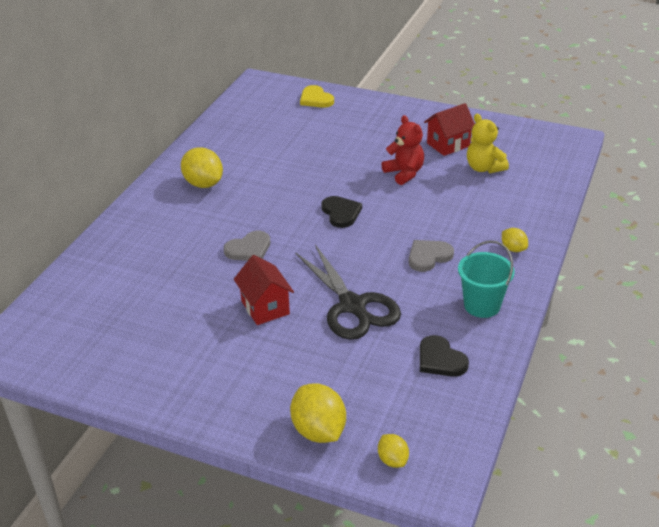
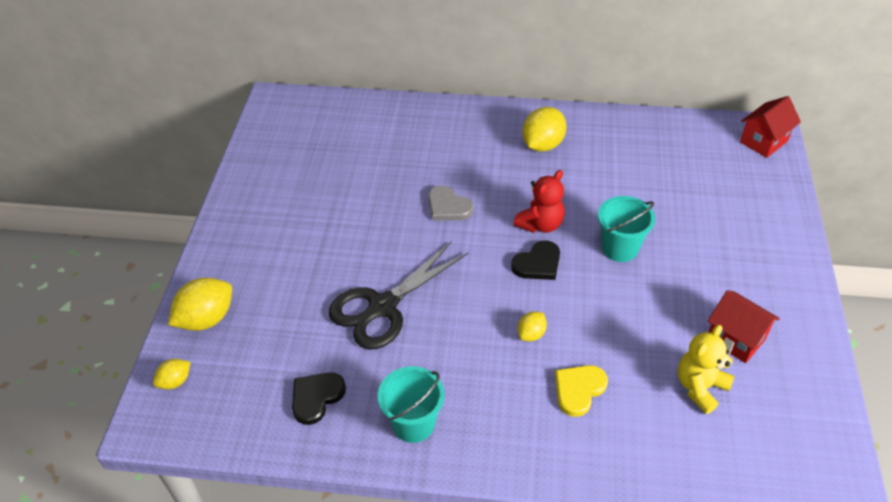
camera: 75 degrees right, 10 degrees up
(265, 307) = (363, 241): red house -> red house (763, 141)
(316, 99) = (764, 188): yellow heart -> yellow heart (578, 390)
(343, 172) = (619, 248): none -> turquoise bucket
(404, 173) = (644, 305): red teddy bear -> red teddy bear (540, 224)
(428, 256) = (486, 358): grey heart -> none
(513, 249) = (532, 443): yellow lemon -> yellow lemon (531, 334)

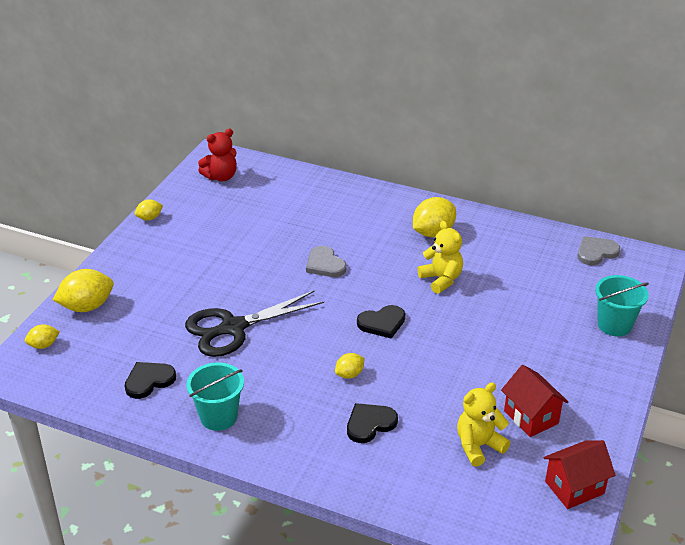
camera: 15 degrees right, 10 degrees down
(233, 191) = (149, 218): none -> yellow lemon
(540, 224) = (399, 294): red teddy bear -> red teddy bear (221, 177)
(575, 198) = (441, 279): none -> yellow teddy bear
(578, 390) = (370, 424): yellow heart -> black heart
(619, 248) = (462, 326): turquoise bucket -> turquoise bucket (614, 325)
(710, 133) = (596, 252): none -> grey heart
(763, 141) = (644, 268): red house -> red house (574, 487)

